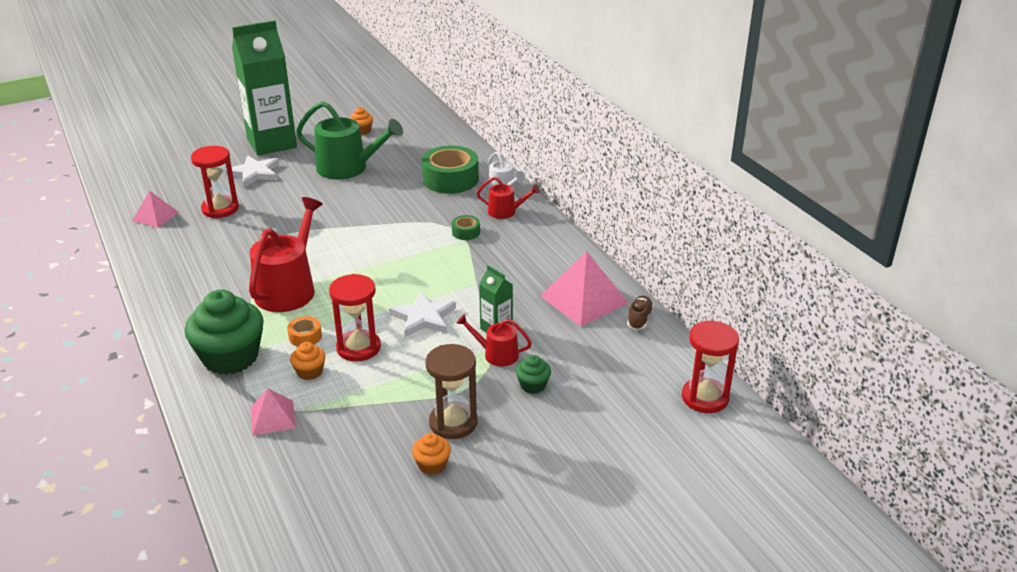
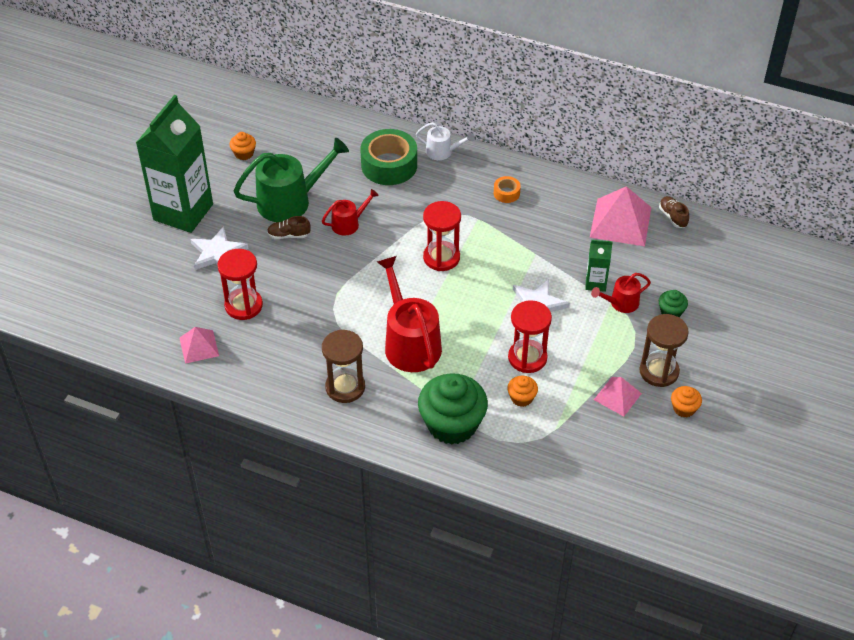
camera: 40 degrees left, 15 degrees up
(200, 290) = (345, 387): none -> brown hourglass
(273, 417) = (546, 446): pink pyramid -> pink pyramid (617, 396)
(305, 337) = (479, 374): orange tape -> orange tape (506, 193)
(315, 185) = (289, 235): none -> brown shoe
(466, 232) = (468, 211): green tape -> none
(505, 212) = (472, 174): red watering can -> red watering can (348, 224)
(705, 398) = (775, 254): red hourglass -> red hourglass (441, 257)

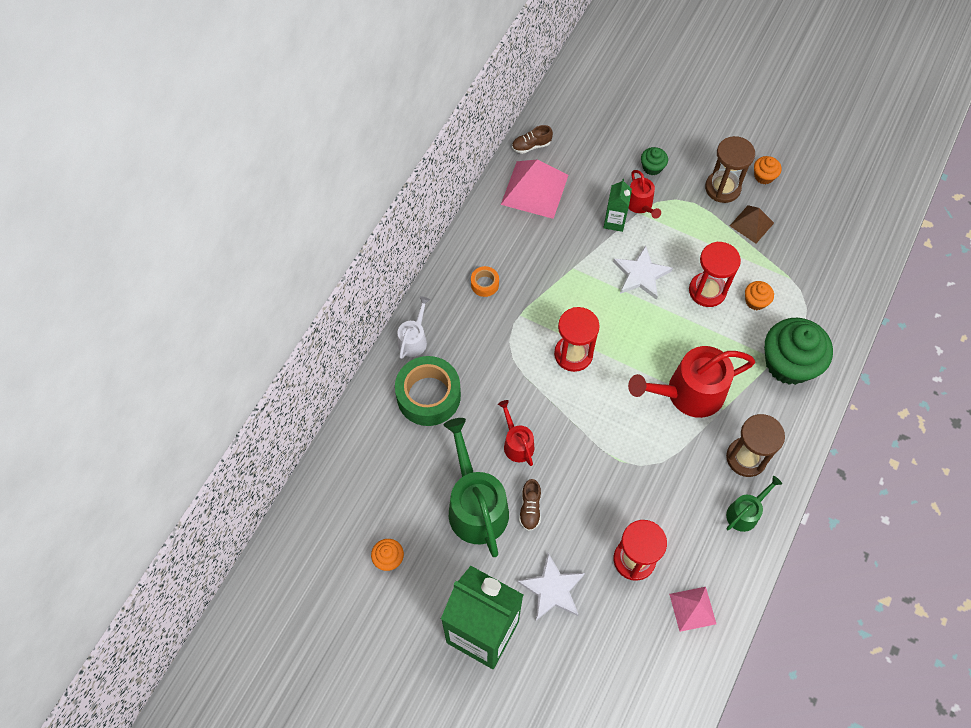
camera: 85 degrees left, 15 degrees up
(289, 385) = (745, 513): none -> green watering can
(617, 396) = (751, 224): pink pyramid -> brown pyramid

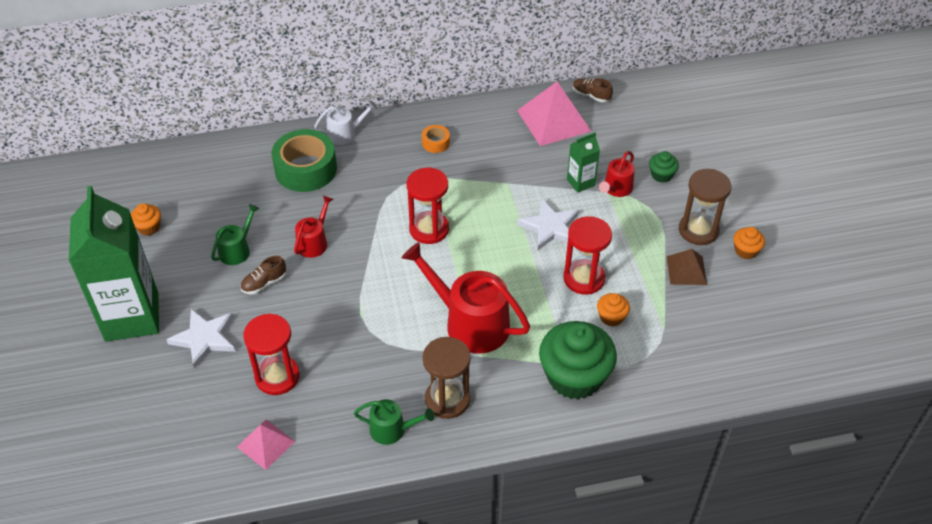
camera: 50 degrees right, 15 degrees down
(475, 506) = (237, 250): green watering can -> green watering can, size x0.52

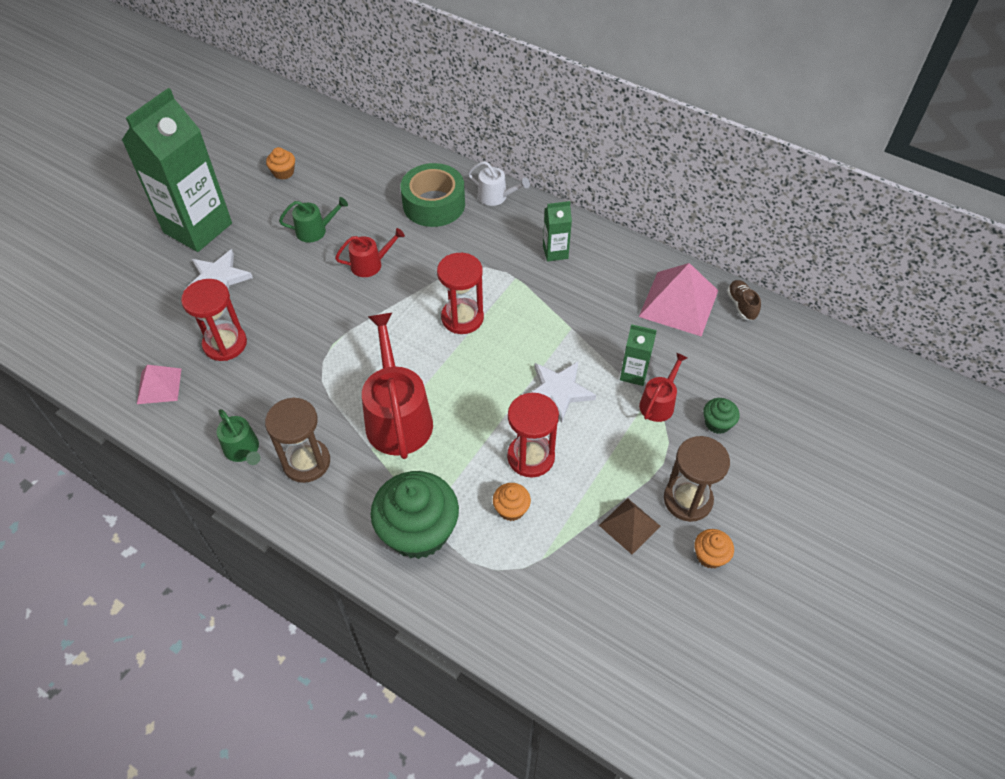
camera: 45 degrees right, 5 degrees up
(264, 283) = (301, 269): brown shoe -> none
(435, 143) = (555, 252): orange tape -> green carton
(616, 189) = (659, 403): red watering can -> red watering can turned 135 degrees clockwise

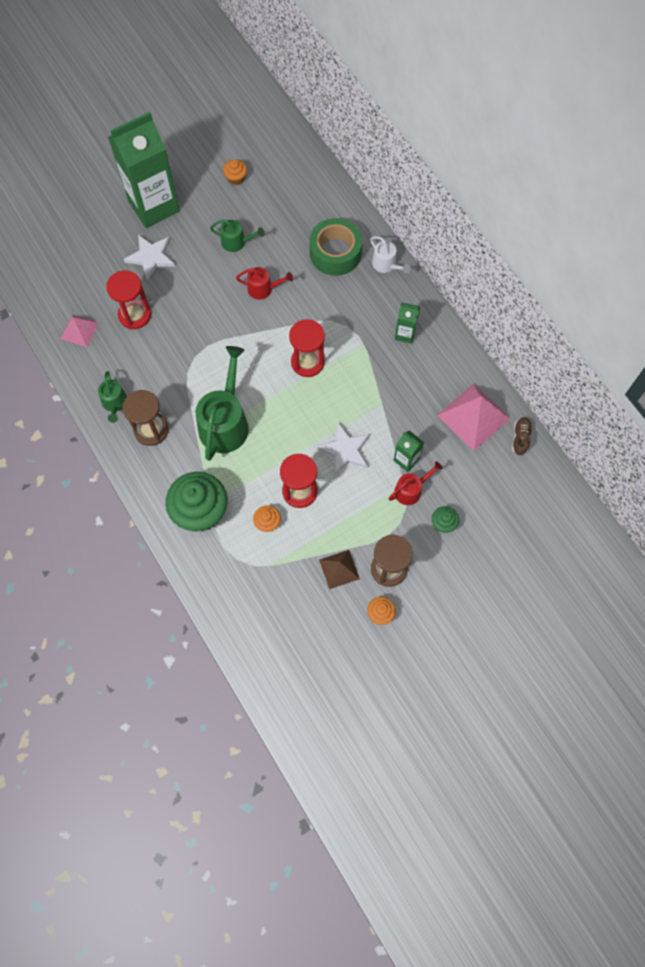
camera: 25 degrees right, 15 degrees up
(397, 417) = (225, 422): red watering can -> green watering can

